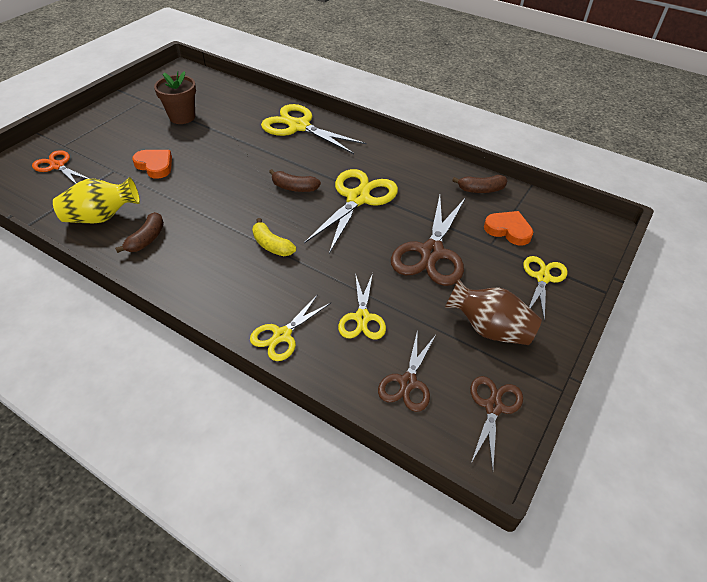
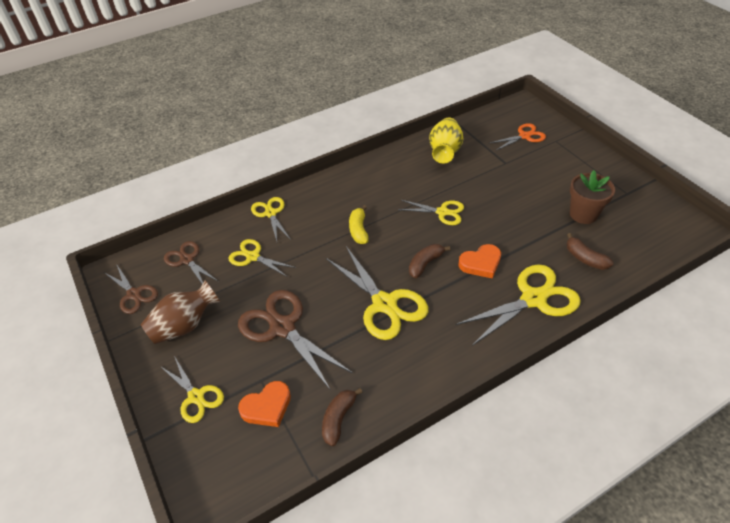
camera: 120 degrees right, 0 degrees up
(146, 239) = (406, 169): brown banana -> brown banana (585, 258)
(155, 166) = (502, 185): orange heart -> orange heart (481, 263)
(214, 194) = (442, 212): none -> yellow scissors
(272, 245) = (358, 230): yellow banana -> yellow banana turned 75 degrees counterclockwise

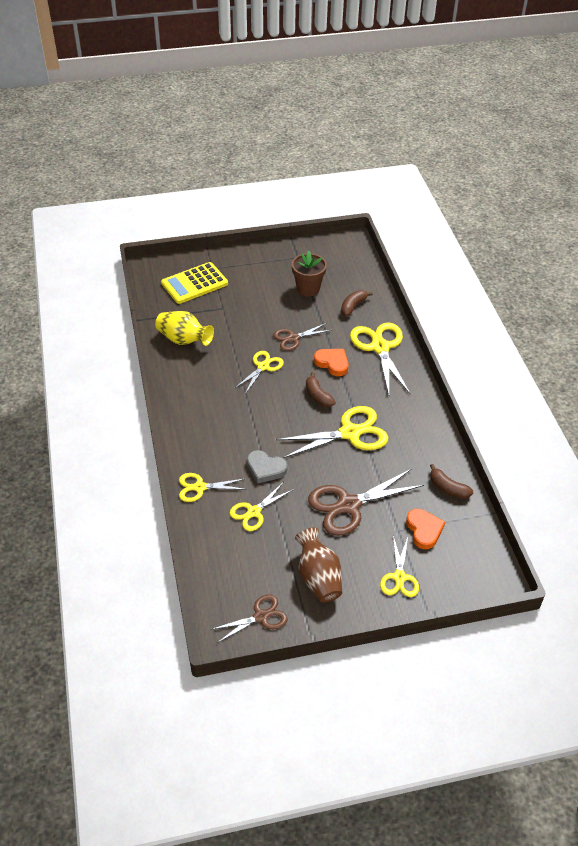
camera: 75 degrees left, 0 degrees up
(187, 260) = (233, 566): brown scissors -> brown scissors (293, 338)
(196, 397) = (399, 577): yellow scissors -> yellow scissors turned 120 degrees clockwise
(308, 250) = (265, 469): none -> grey heart
(358, 230) = (257, 427): yellow banana -> none
(481, 263) = (332, 363): orange heart -> orange heart turned 45 degrees counterclockwise
(524, 136) = (194, 283): orange scissors -> yellow calculator
(585, 258) = (353, 306): brown banana -> brown banana turned 150 degrees clockwise

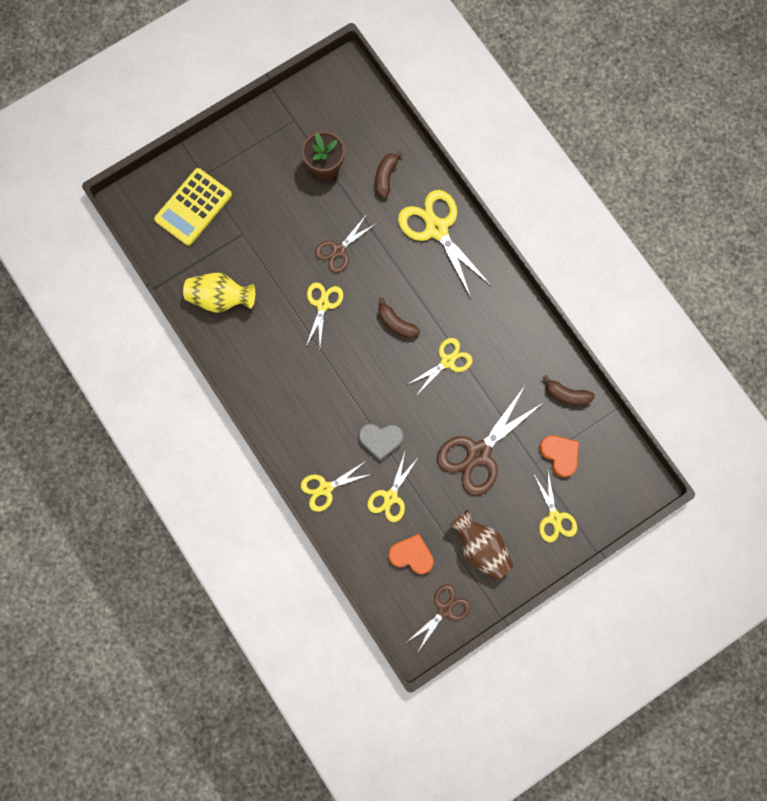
camera: 20 degrees left, 30 degrees up
(332, 363) = (394, 271): orange heart -> orange heart (411, 555)
(350, 433) = (447, 361): yellow scissors -> yellow scissors, size x0.59

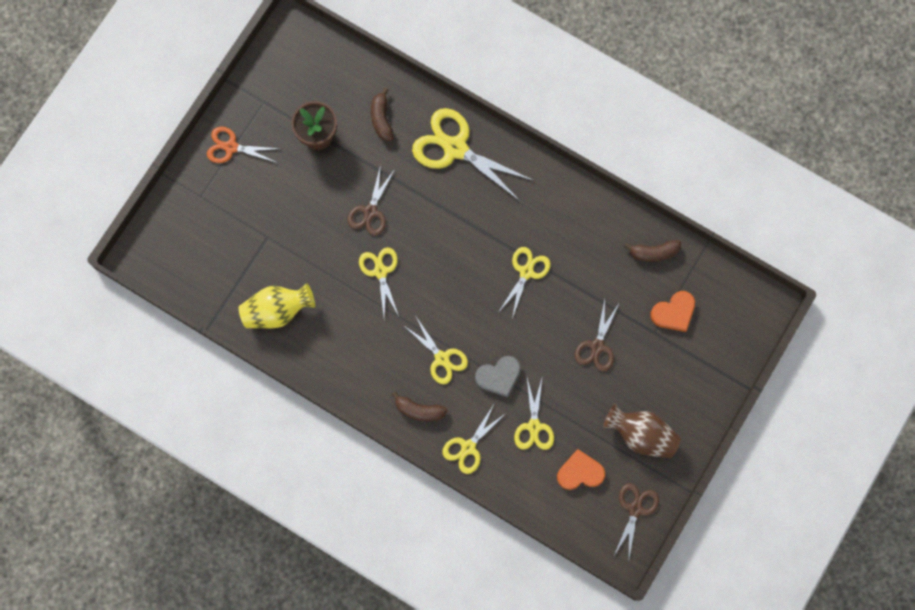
camera: 25 degrees left, 0 degrees up
(193, 207) = (207, 233): yellow calculator -> none
(248, 145) = (231, 147): none -> orange scissors
(396, 323) = (460, 258): brown banana -> brown banana (419, 410)
(478, 453) = (597, 346): brown scissors -> brown scissors, size x0.59
(554, 518) = (696, 374): yellow scissors -> yellow scissors (442, 358)
(560, 455) = (673, 312): orange heart -> orange heart turned 120 degrees clockwise

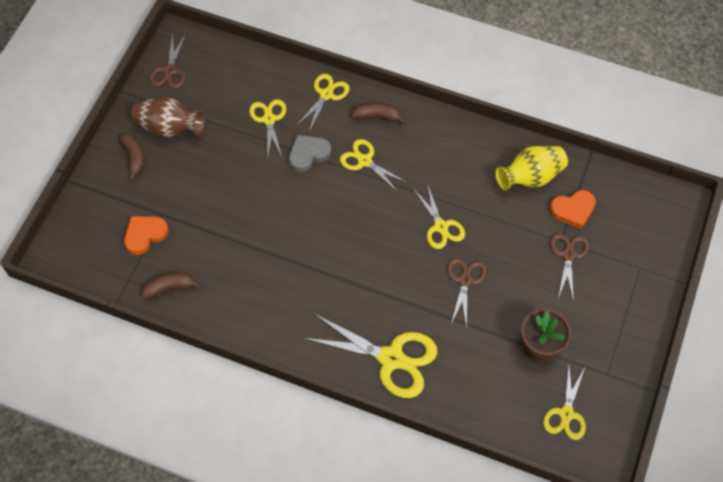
camera: 170 degrees right, 15 degrees down
(231, 147) = (626, 320): orange scissors -> none
(381, 119) = (476, 376): brown banana -> brown banana (134, 157)
(526, 272) = (296, 249): yellow scissors -> yellow scissors (566, 414)
(580, 472) = (222, 91): orange heart -> orange heart (573, 210)
(597, 346) = (218, 194): brown scissors -> brown scissors (568, 255)

